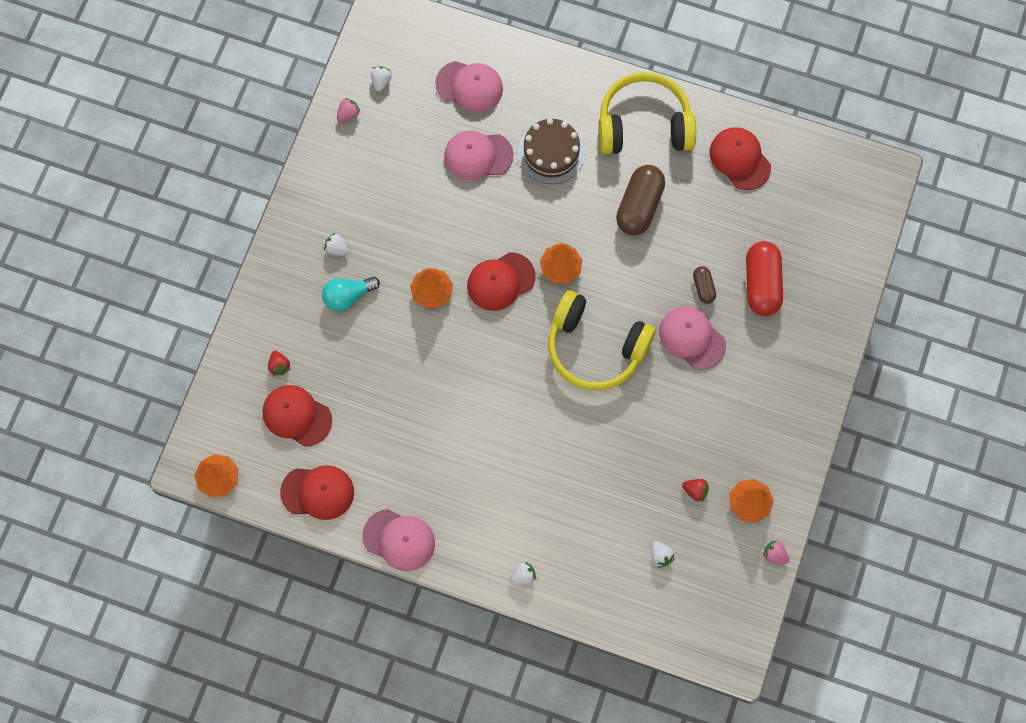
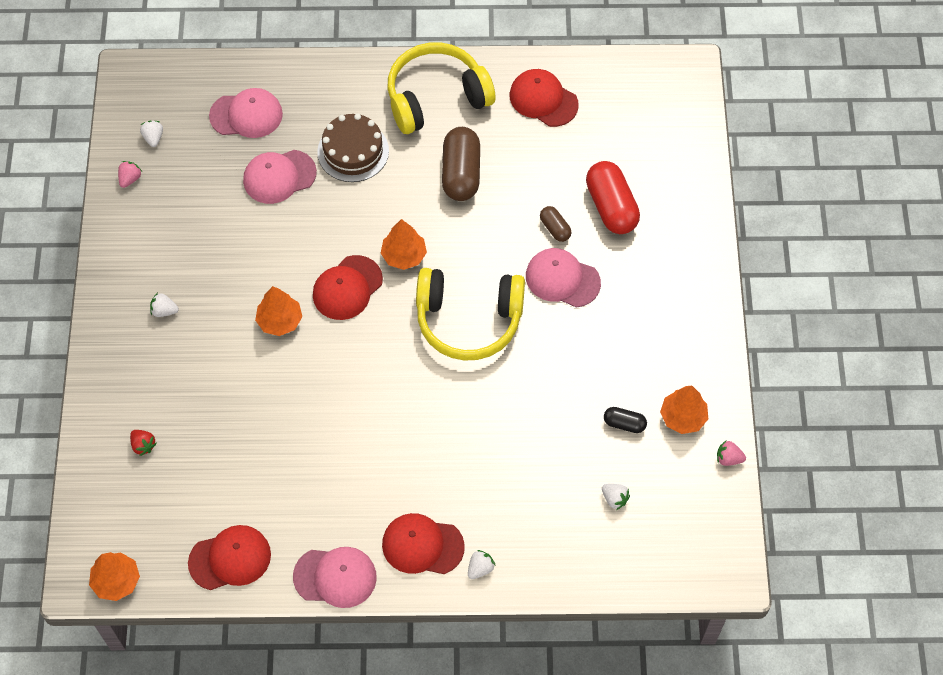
camera: 20 degrees left, 10 degrees down
(296, 416) = (180, 489): red cap -> red cap (422, 545)
(348, 296) = (192, 353): turquoise light bulb -> none
(695, 491) = (624, 424): red strawberry -> black capsule

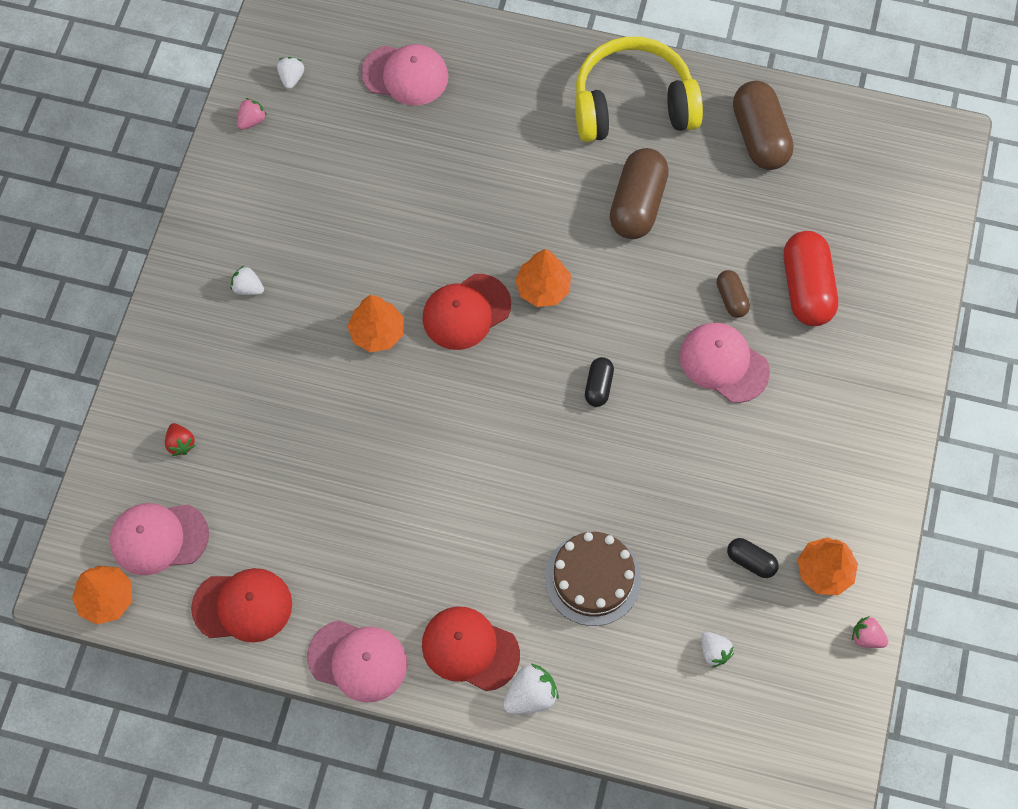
camera: 15 degrees right, 5 degrees up
(279, 177) = (423, 158): pink cap -> pink cap (159, 538)
(353, 151) = (517, 147): brown cake -> brown cake (592, 578)
(469, 320) = (598, 386): yellow headphones -> black capsule
(480, 568) = (530, 695): white strawberry -> white strawberry, size x1.52
(543, 99) = (759, 136): red cap -> brown capsule

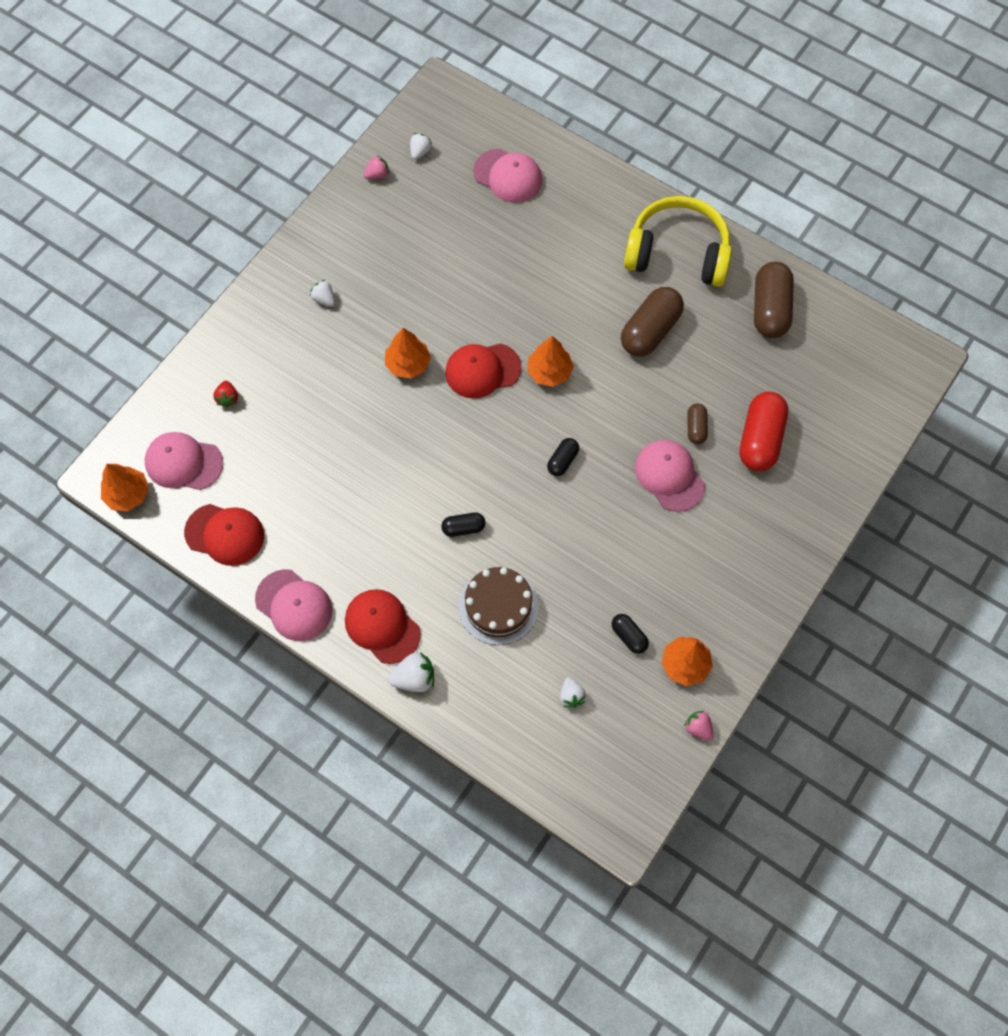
camera: 20 degrees right, 0 degrees up
(517, 502) = (463, 528): none -> black capsule

